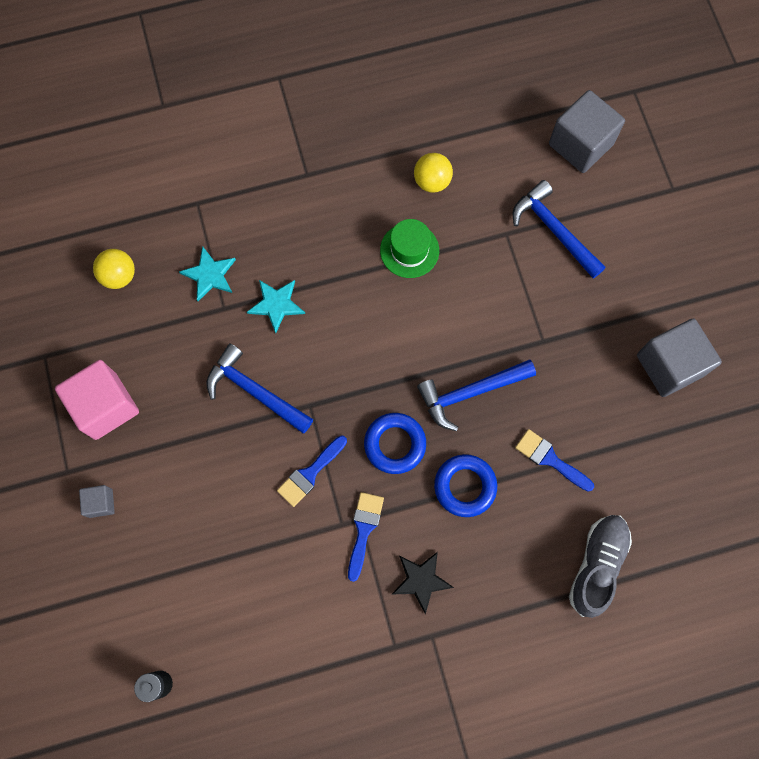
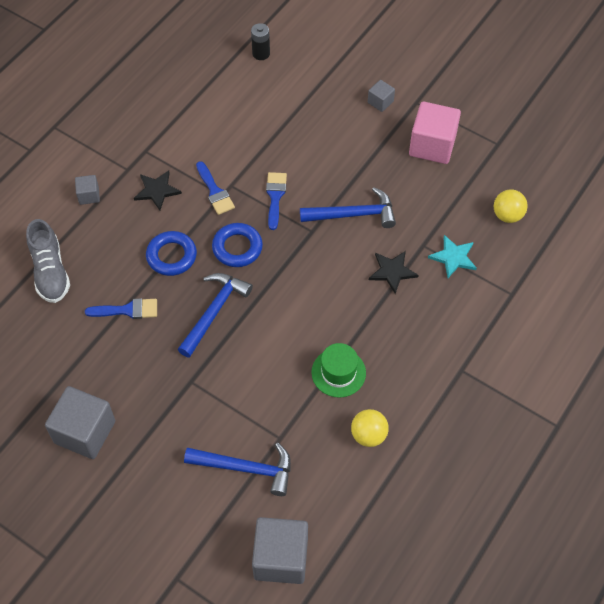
camera: 140 degrees right, 15 degrees down
(276, 304) = (392, 272): turquoise star -> black star
(496, 633) = (89, 195): none -> grey cube

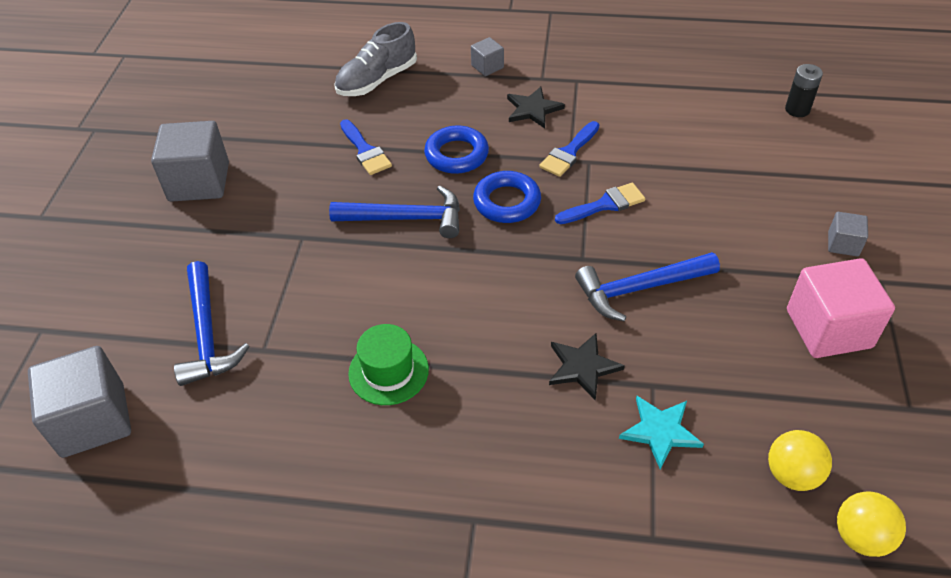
camera: 65 degrees right, 10 degrees down
(353, 214) = (640, 288): blue hammer -> blue hammer turned 105 degrees clockwise
(368, 435) = (309, 444): yellow ball -> yellow ball (861, 537)

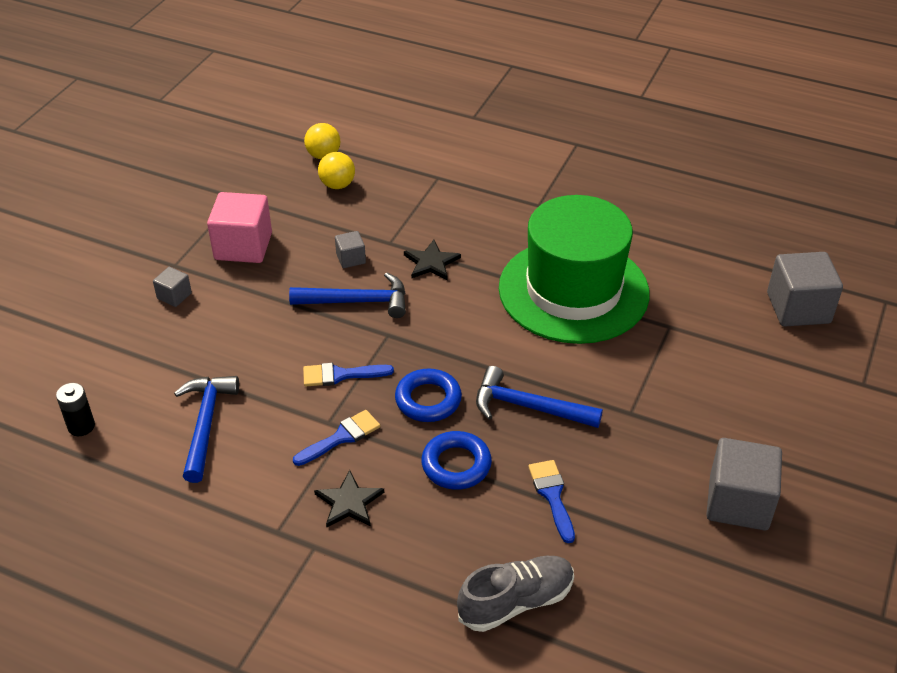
camera: 165 degrees left, 5 degrees down
(207, 334) = (716, 348): blue hammer -> blue hammer (205, 424)
(388, 371) = (573, 290): green hat -> green hat, size x2.44
(487, 67) = (370, 585): grey cube -> grey cube (351, 258)
(660, 431) = (401, 219): turquoise star -> none

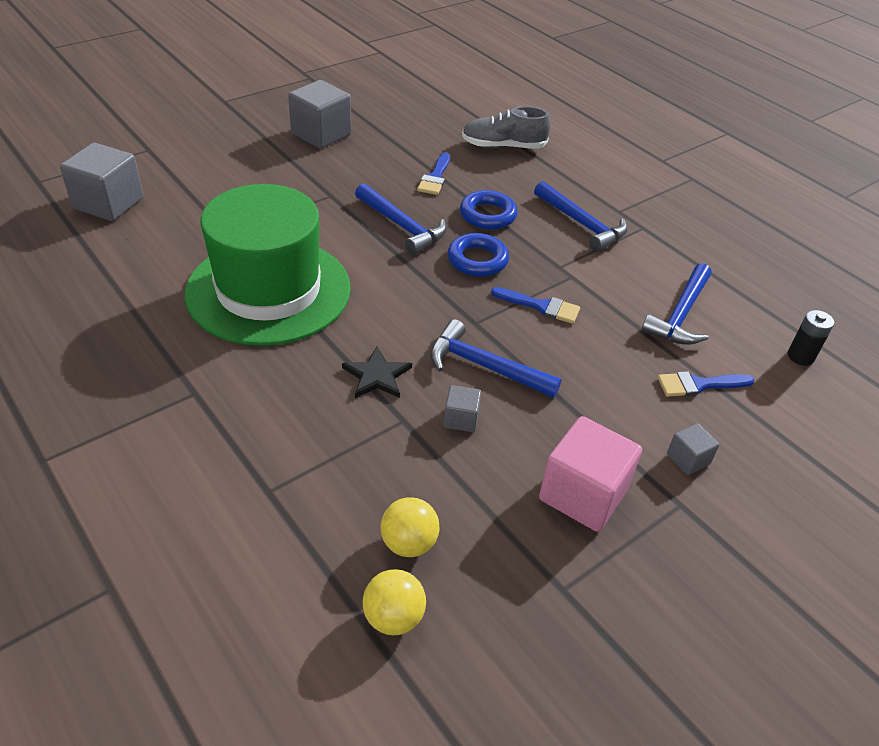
camera: 155 degrees left, 0 degrees up
(341, 437) = (566, 262): blue brush -> blue brush (699, 385)
(349, 502) = (581, 224): black star -> blue hammer

